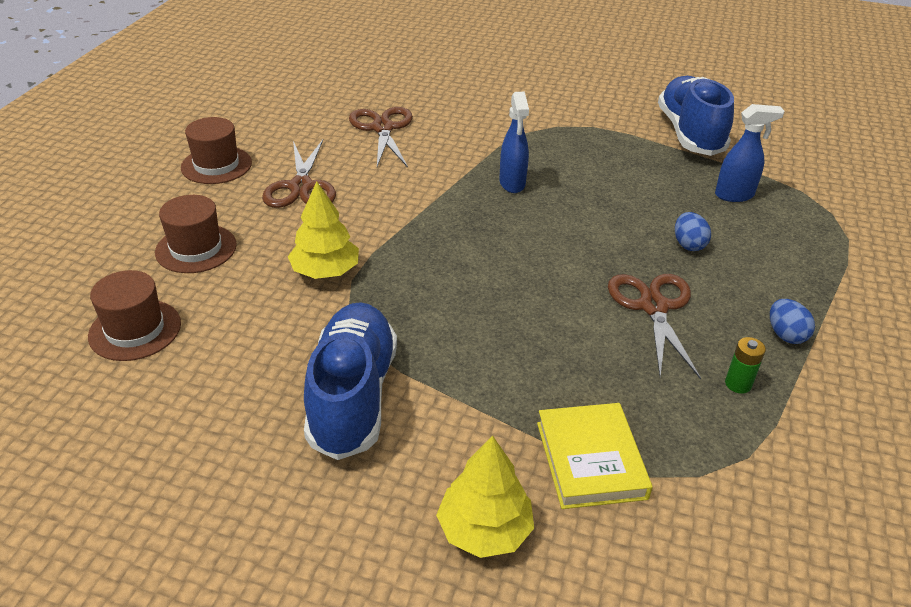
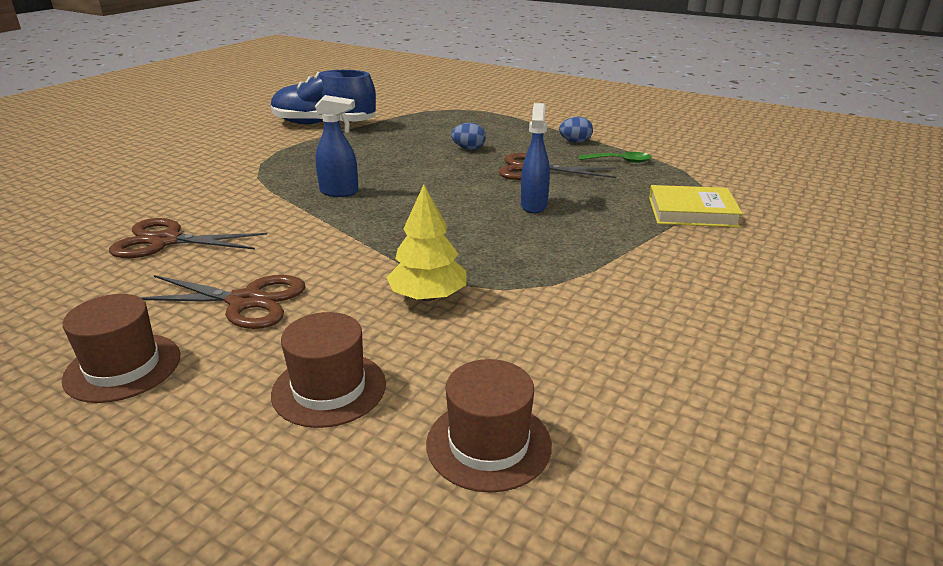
camera: 75 degrees left, 10 degrees down
(352, 396) = (624, 295): blue shoe -> none
(484, 529) = (765, 255): yellow tree -> none
(734, 195) = (417, 127): blue spray bottle -> blue spray bottle (534, 205)
(738, 384) = (619, 161): green battery -> green spoon

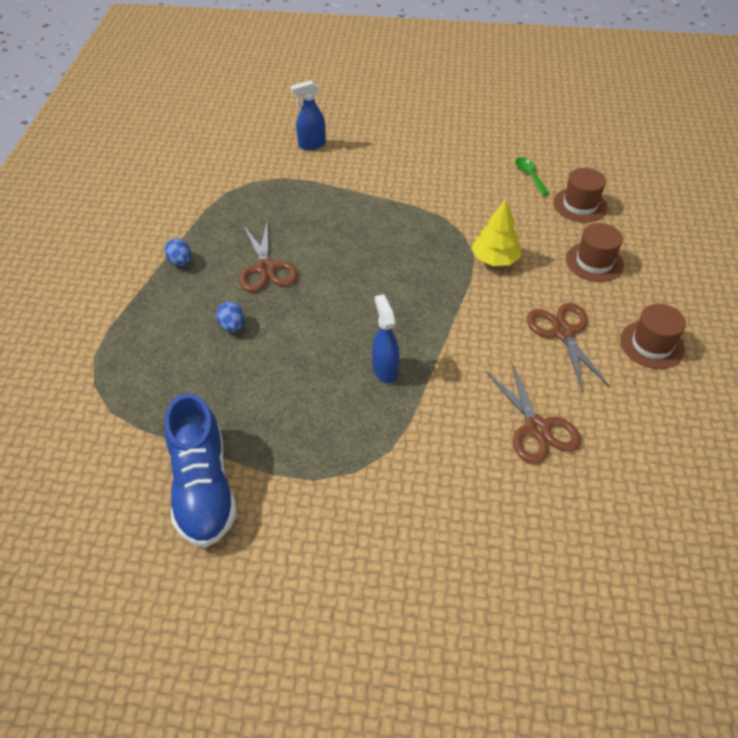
camera: 115 degrees left, 20 degrees up
(534, 205) = (340, 251): blue spray bottle -> blue spray bottle (311, 145)
(619, 161) = (220, 227): green spoon -> green spoon (529, 176)
(692, 212) = (306, 180): yellow book -> none

